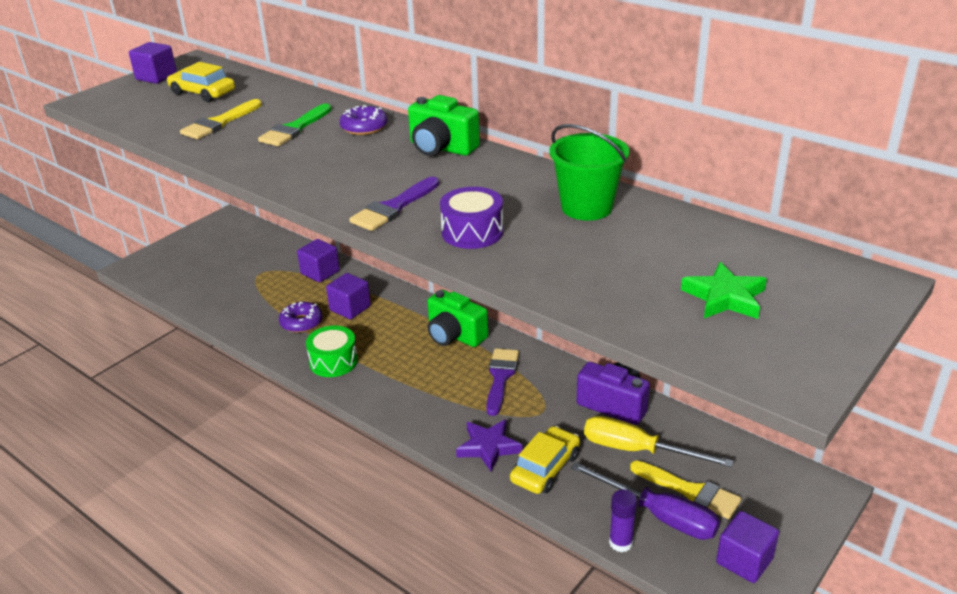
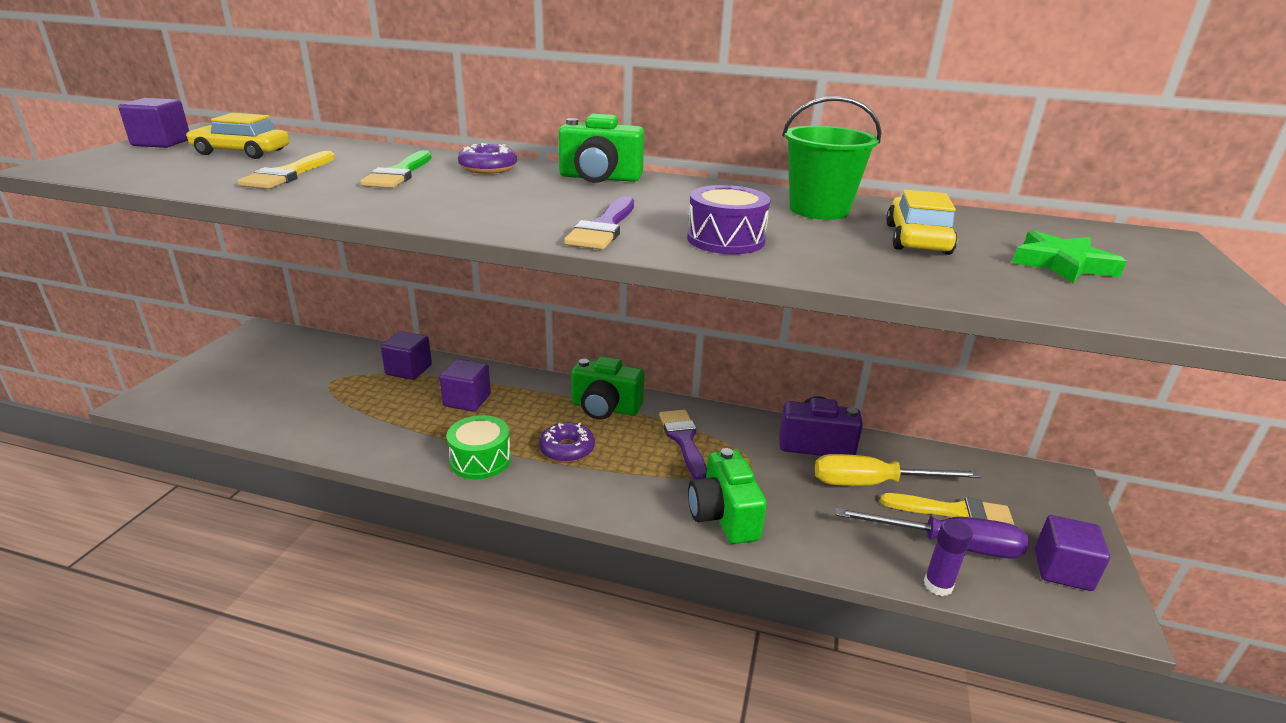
camera: 25 degrees left, 5 degrees down
(301, 322) = (415, 425): purple donut -> purple donut (567, 449)
(488, 447) = (724, 516): purple star -> green camera
(545, 468) = (800, 523): yellow car -> yellow car (917, 239)

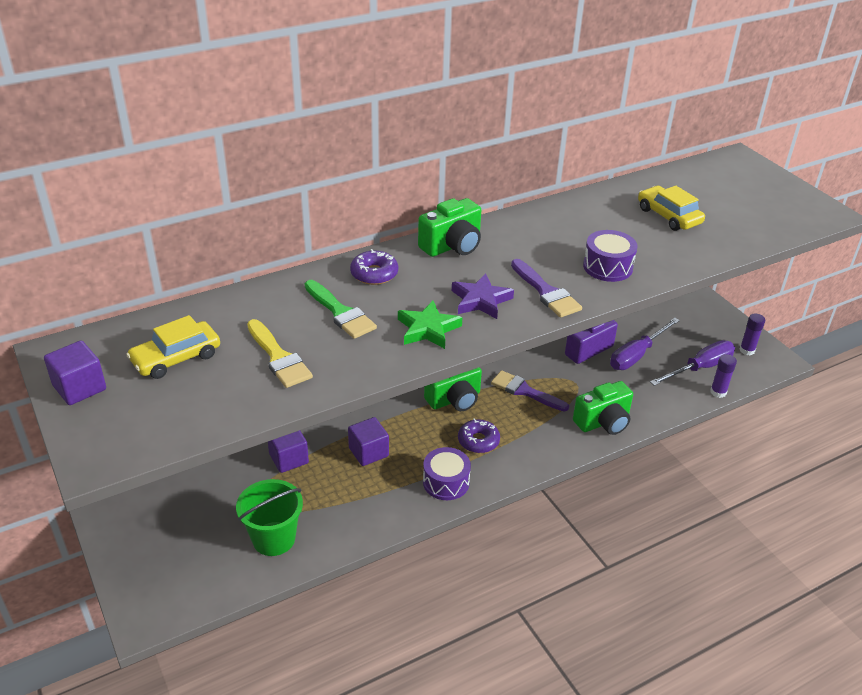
camera: 45 degrees left, 10 degrees up
(480, 460) = (446, 482): green drum -> purple drum
(525, 208) = (480, 300): none -> purple star
(724, 516) = (603, 422): green camera -> green camera turned 60 degrees counterclockwise
(819, 210) = (598, 213): green bucket -> green bucket (274, 539)
(873, 483) = (637, 355): yellow screwdriver -> purple screwdriver
(955, 512) = (683, 348): yellow brush -> none
(1062, 264) = (736, 204): green star -> green star (428, 329)
(1062, 570) = (747, 350): purple cube -> purple glue stick

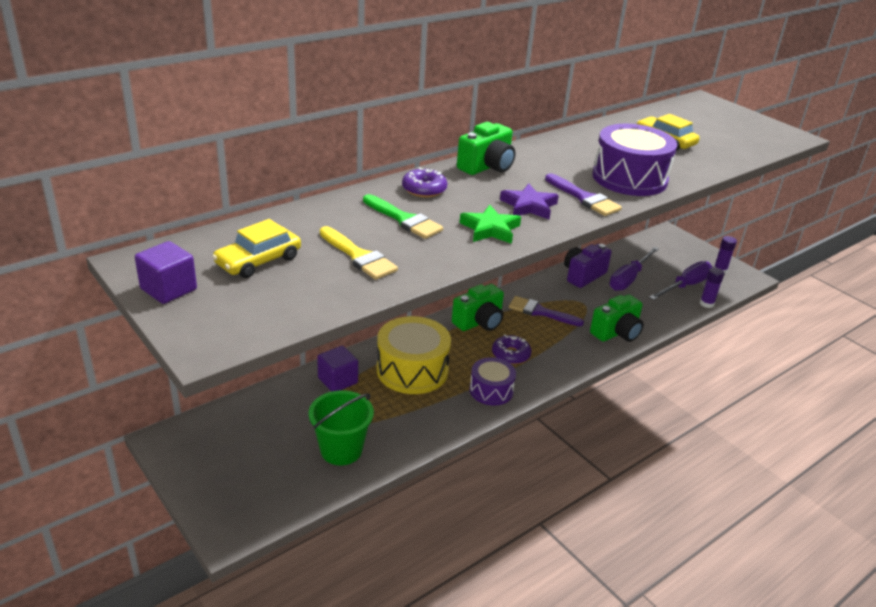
camera: 10 degrees left, 5 degrees down
(368, 452) = (412, 370): purple cube -> yellow drum
(607, 267) = (629, 178): purple drum -> purple drum, size x1.67

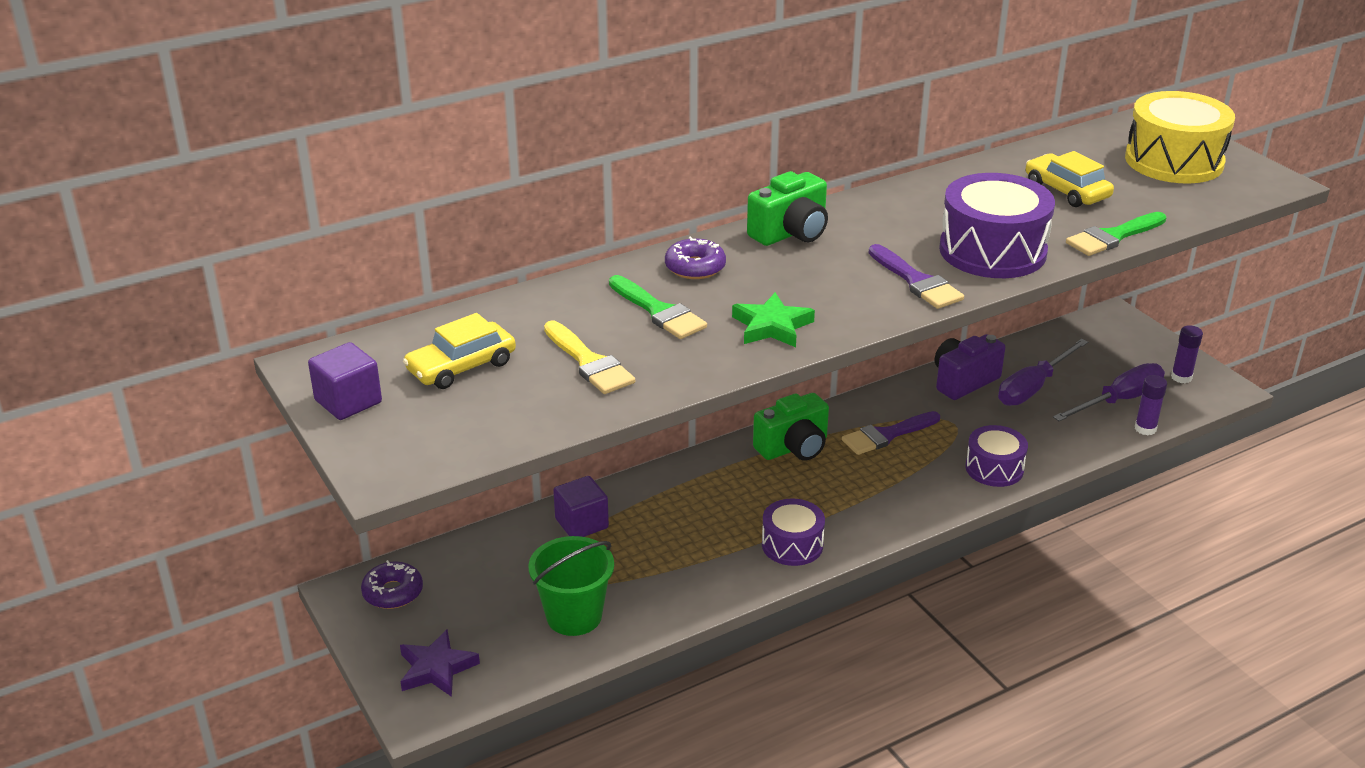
camera: 10 degrees right, 0 degrees up
(412, 370) = (686, 513): yellow drum -> yellow drum (1174, 161)
(510, 354) = (830, 495): purple donut -> purple donut (393, 592)
(529, 206) = (834, 293): purple star -> purple star (436, 668)
(540, 312) = (887, 435): purple brush -> purple brush turned 60 degrees counterclockwise
(616, 332) = (994, 468): green camera -> purple drum
(706, 169) = (1113, 237): none -> green brush

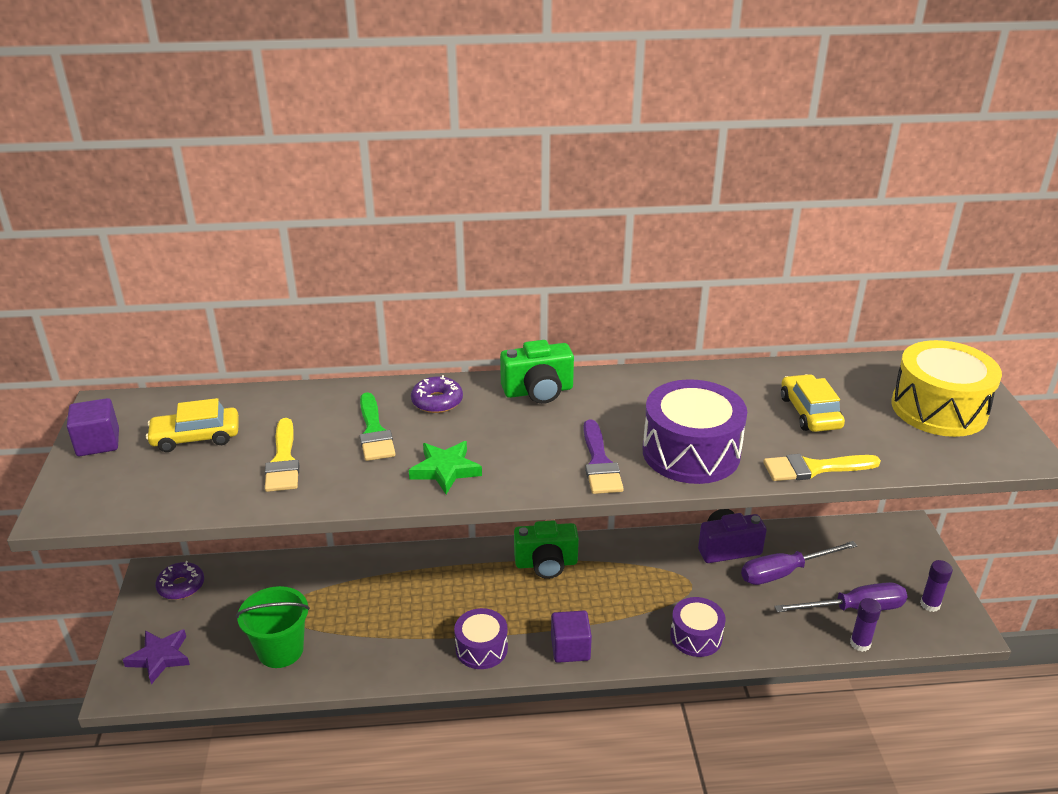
camera: 25 degrees right, 0 degrees up
(581, 523) = (345, 575): purple cube -> purple cube (570, 648)
(887, 435) = (628, 576): purple brush -> none
(1113, 237) = (814, 468): green brush -> yellow brush

